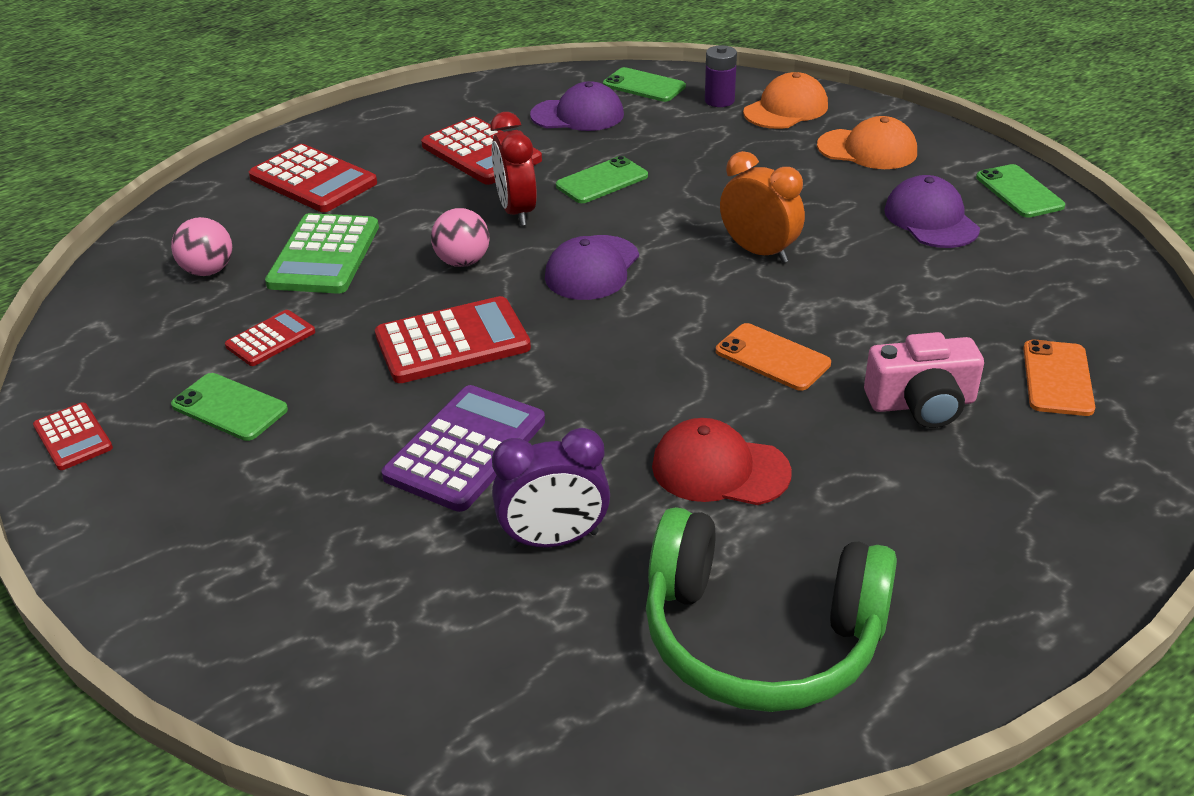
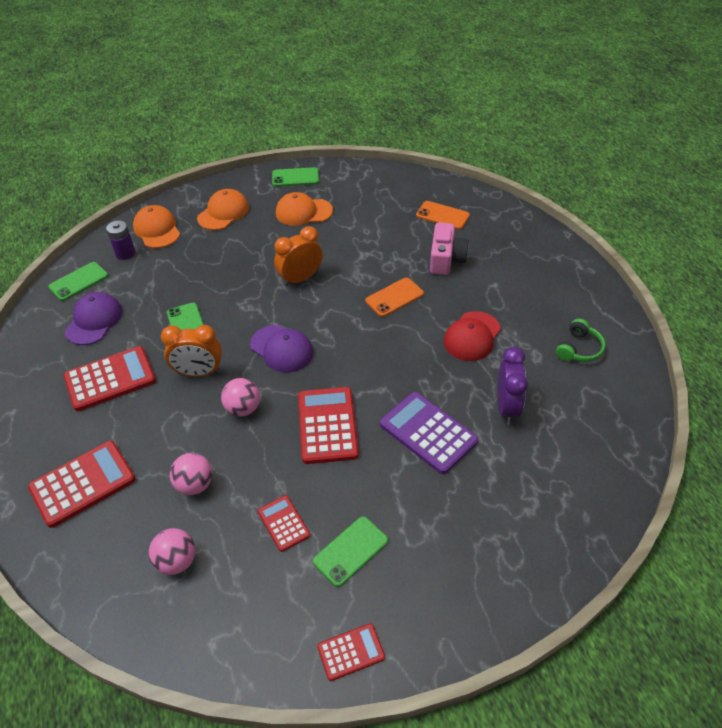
camera: 75 degrees left, 10 degrees up
(324, 255) = (195, 484): green calculator -> pink ball
(516, 211) = (199, 372): red clock -> orange clock
(760, 636) = (579, 349): green headphones -> green headphones, size x0.46
(931, 219) = (303, 212): purple cap -> orange cap

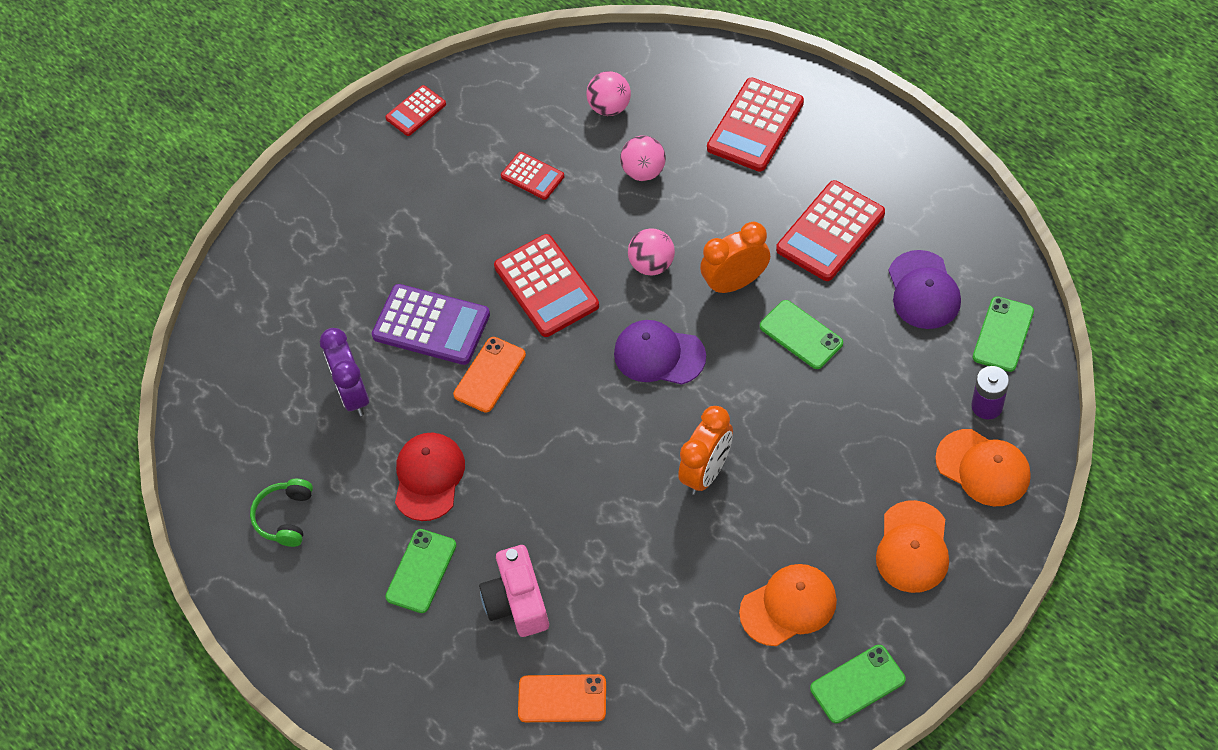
camera: 160 degrees right, 10 degrees up
(350, 551) = (455, 181): green phone -> green phone (421, 571)
(394, 297) = (559, 497): orange phone -> orange phone (489, 375)

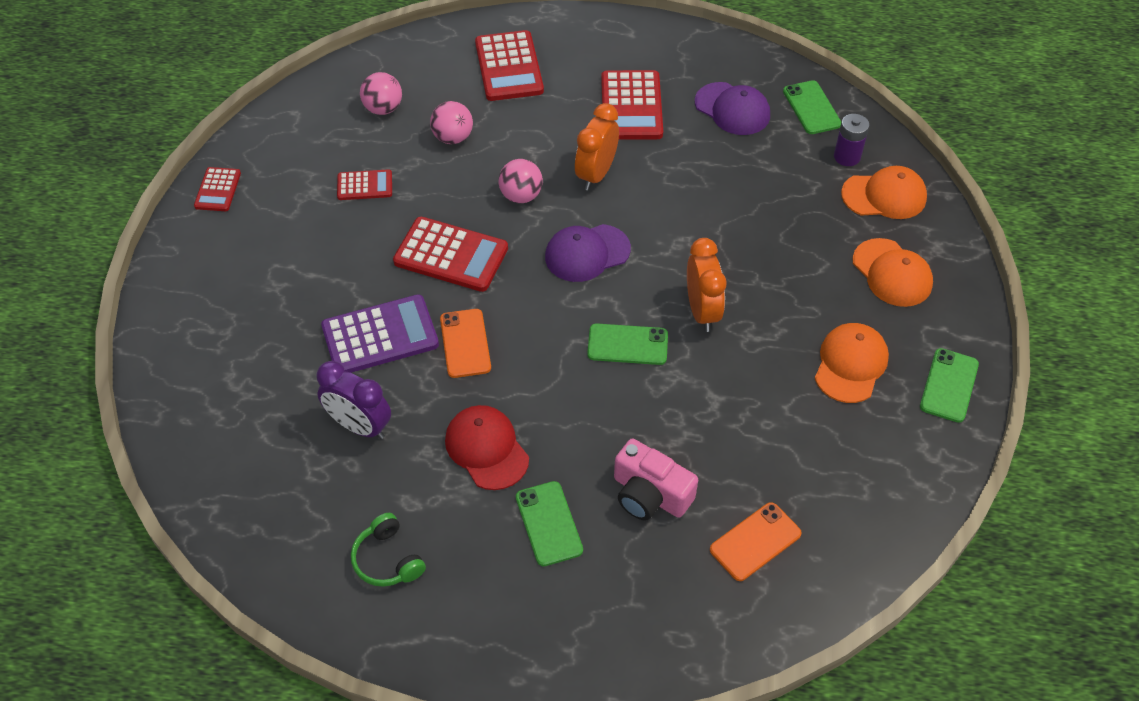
camera: 45 degrees left, 5 degrees down
(801, 335) = (677, 182): green phone -> green phone (627, 344)

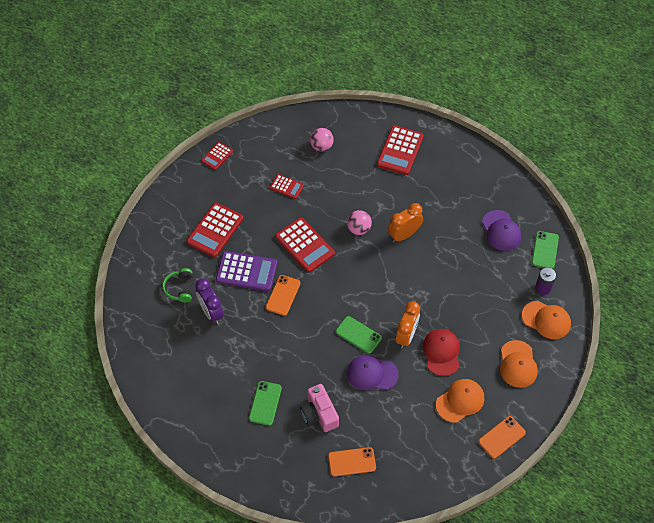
camera: 30 degrees right, 5 degrees up
(387, 559) = (186, 382): green headphones -> green headphones (179, 288)
(453, 137) = (345, 179): pink ball -> none
(486, 449) = (260, 353): red cap -> red cap (441, 352)
(587, 253) = (370, 276): purple cap -> purple cap (372, 373)
(631, 106) = (448, 204): red calculator -> red calculator (215, 230)
(949, 385) = (501, 437): green phone -> orange phone

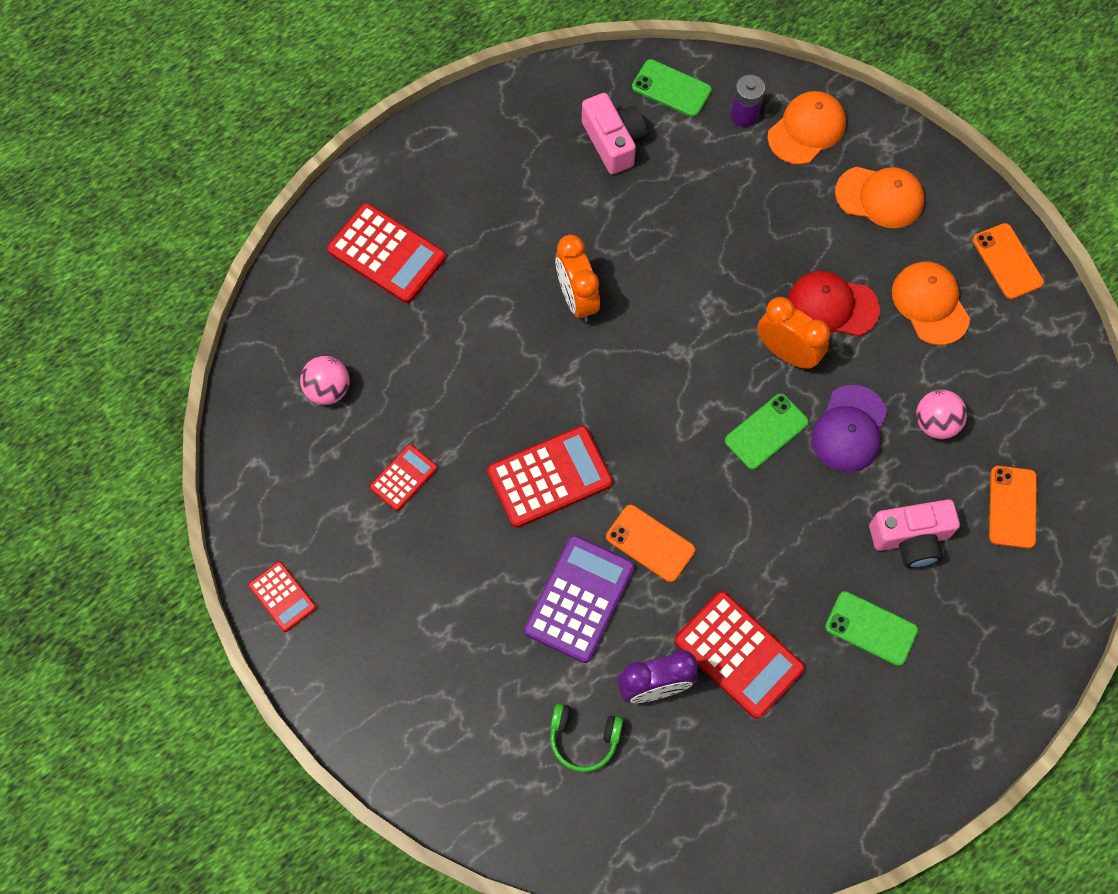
camera: 75 degrees left, 10 degrees up
(215, 230) = (465, 639): red calculator -> red calculator (738, 655)
(358, 229) = (541, 372): pink ball -> pink ball (935, 423)
(501, 231) = (613, 142): purple cap -> pink camera

